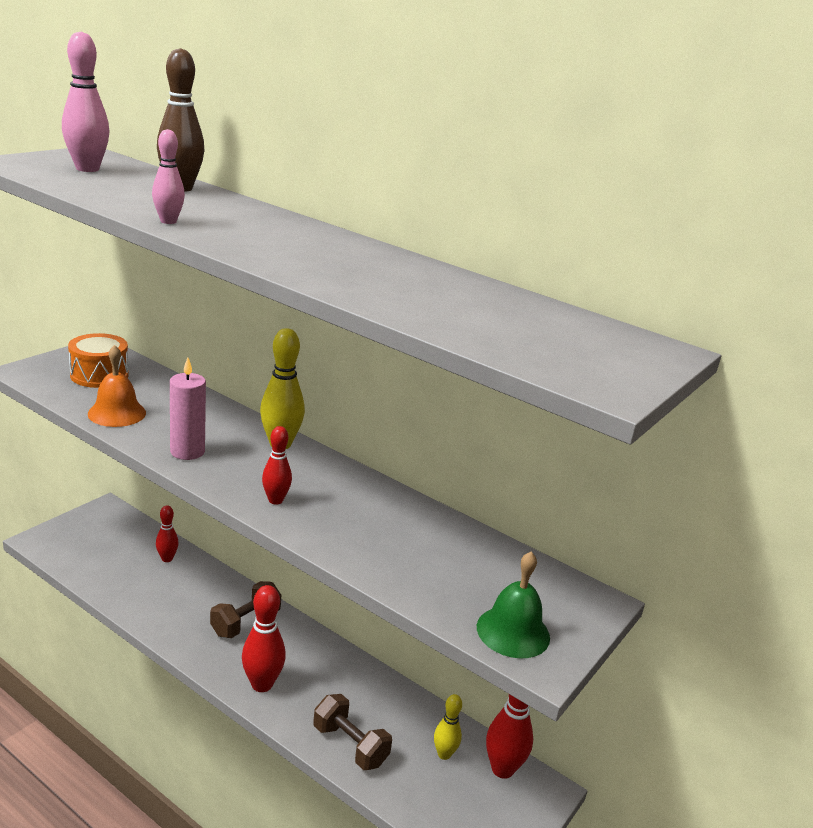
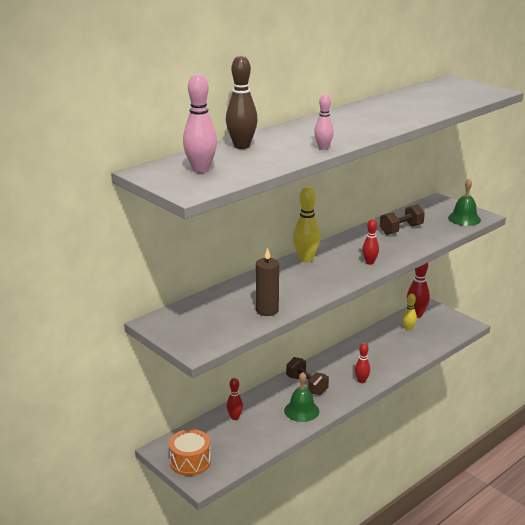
camera: 75 degrees left, 0 degrees up
(99, 375) = (204, 319): orange drum -> orange drum (190, 461)
(117, 413) = (267, 310): orange bell -> brown candle
(180, 618) = (301, 411): none -> green bell
(187, 452) = (318, 286): pink candle -> none
(262, 684) = (361, 381): red bowling pin -> red bowling pin, size x0.61
(350, 745) = (405, 355): brown dumbbell -> brown dumbbell (401, 229)

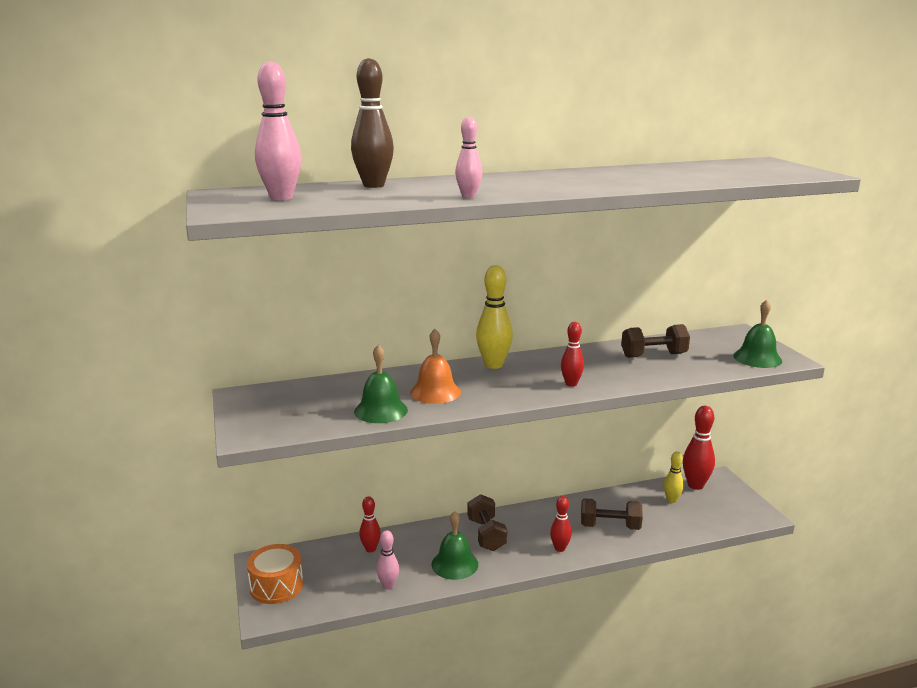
camera: 25 degrees right, 5 degrees down
(267, 310) = (381, 410): brown candle -> green bell
(269, 438) = (388, 585): none -> pink bowling pin
(288, 288) = (435, 392): none -> orange bell
(382, 357) = (610, 526): none -> brown dumbbell

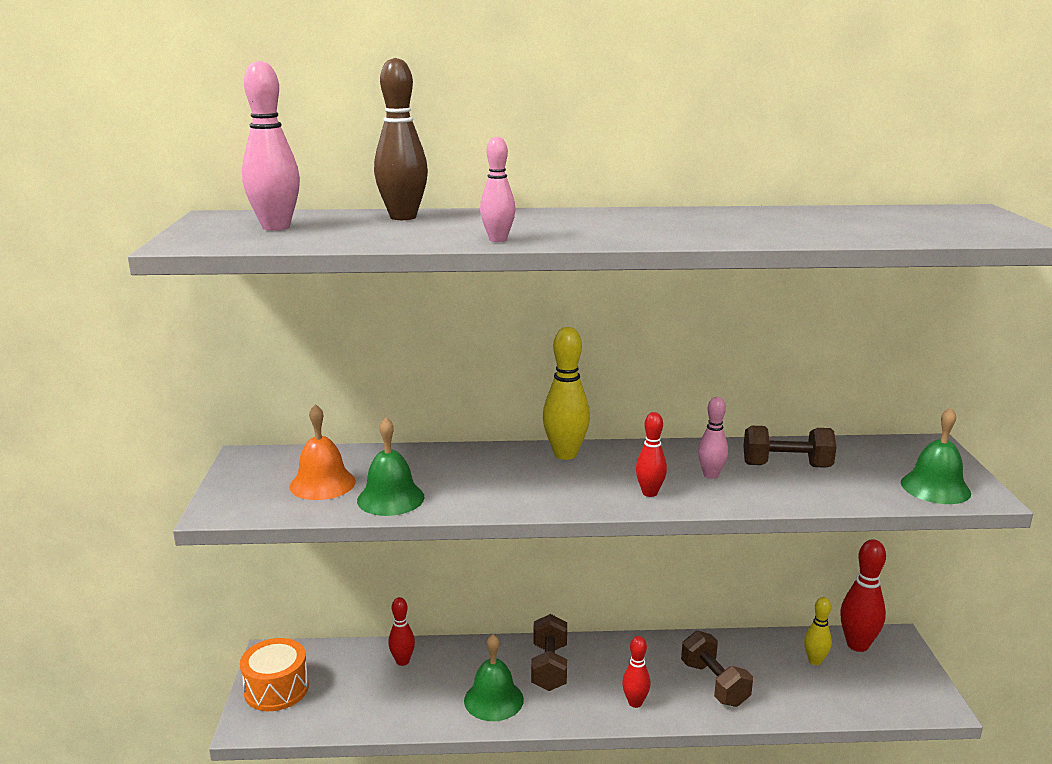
camera: 15 degrees right, 0 degrees up
(388, 585) = (402, 713): pink bowling pin -> pink bowling pin (711, 475)
(435, 392) = (471, 482): orange bell -> orange bell (322, 484)
(610, 526) = (714, 684): brown dumbbell -> brown dumbbell turned 45 degrees clockwise

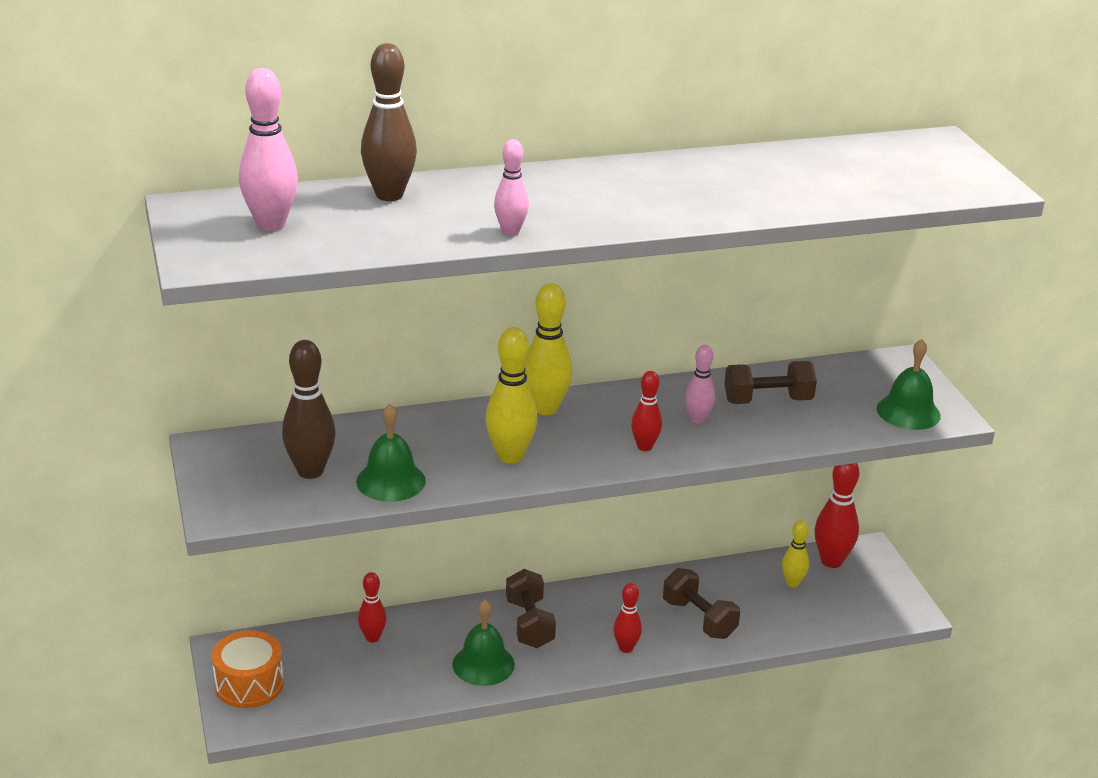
camera: 15 degrees left, 10 degrees up
(322, 484) = (310, 471): orange bell -> brown bowling pin
(514, 489) = (510, 456): none -> yellow bowling pin

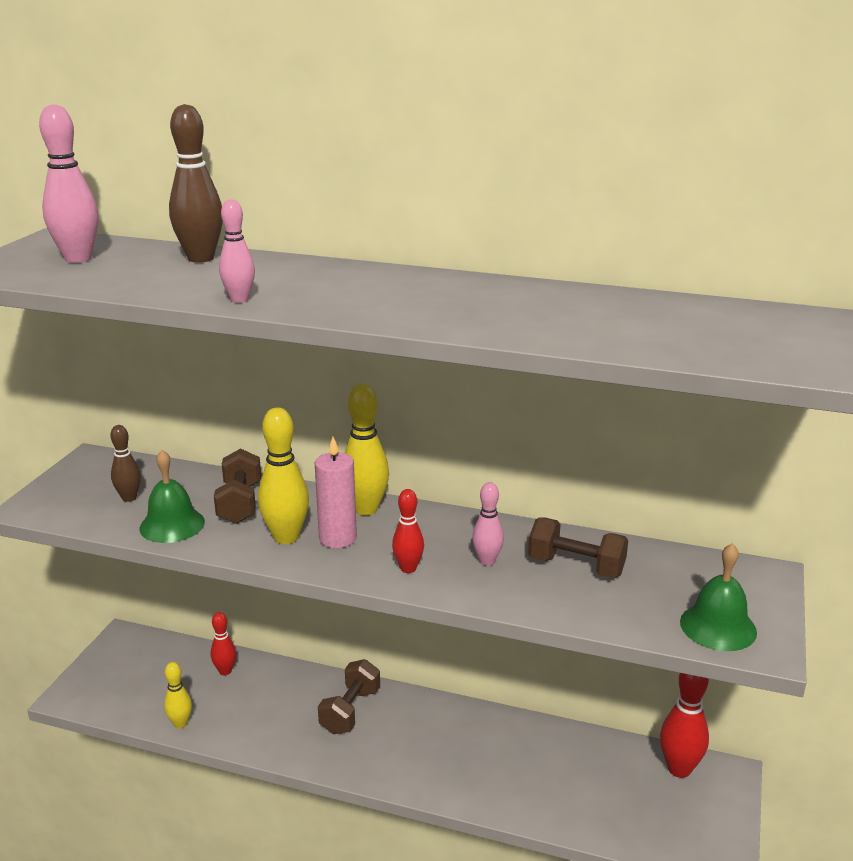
camera: 35 degrees right, 5 degrees down
(249, 684) = (108, 670): orange drum -> none
(310, 471) = (129, 498): brown bowling pin -> brown bowling pin, size x0.61
(483, 664) = (280, 729): green bell -> none
(555, 442) = (337, 538): none -> pink candle
(626, 648) = (407, 768): red bowling pin -> none
(699, 619) = (497, 770): brown dumbbell -> brown dumbbell (240, 503)
(792, 583) = (619, 774): yellow bowling pin -> yellow bowling pin (180, 723)

